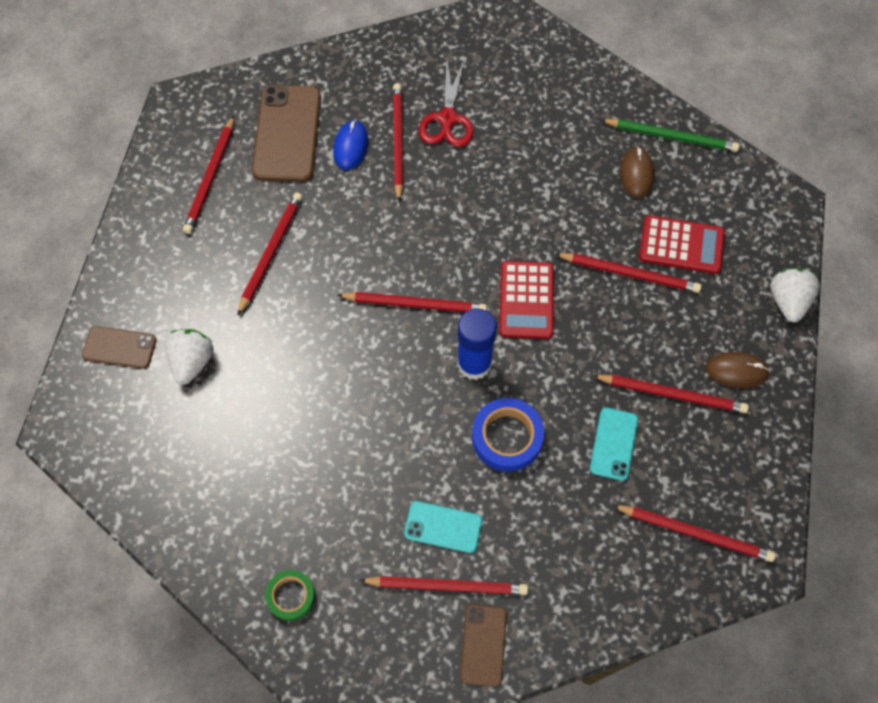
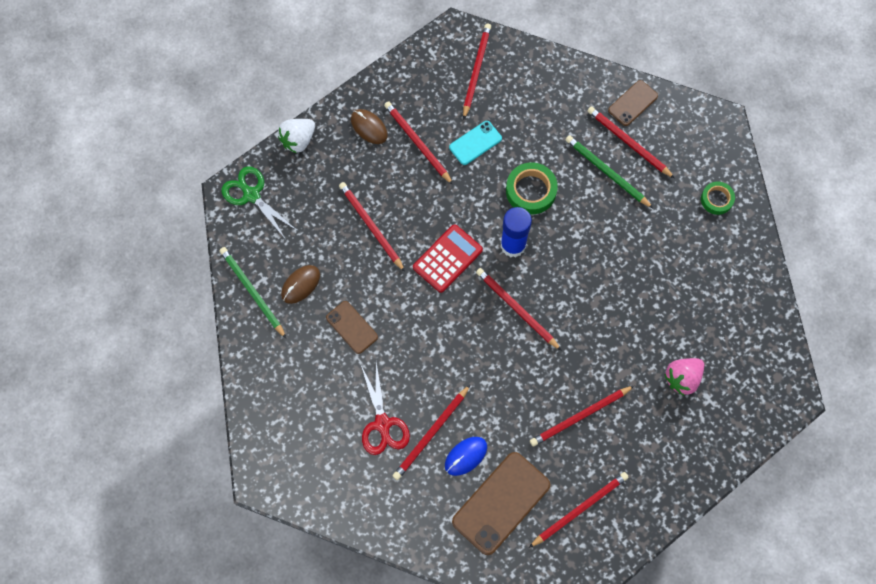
camera: 140 degrees left, 5 degrees up
(119, 347) = (723, 424): brown phone -> brown phone (352, 327)
(192, 362) = (682, 378): white strawberry -> pink strawberry
(443, 527) = (606, 172): turquoise phone -> green pencil
(447, 119) = (382, 424): red scissors -> red scissors turned 120 degrees clockwise
(507, 437) = (531, 191): blue tape -> green tape
(681, 245) = (322, 219): red calculator -> none
(695, 533) = (476, 70): red pencil -> red pencil turned 45 degrees clockwise
(769, 216) = (251, 195): none -> green scissors

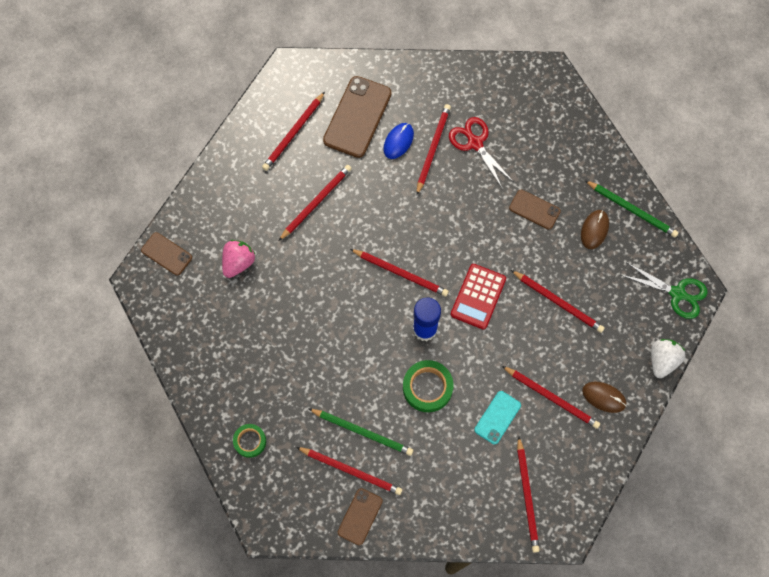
camera: 160 degrees right, 0 degrees up
(757, 415) = (166, 254): none -> brown phone

